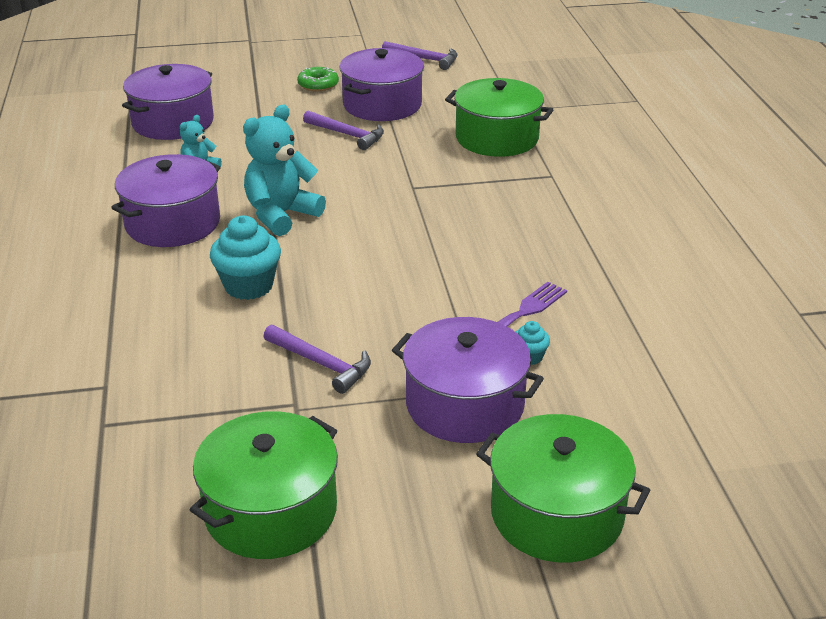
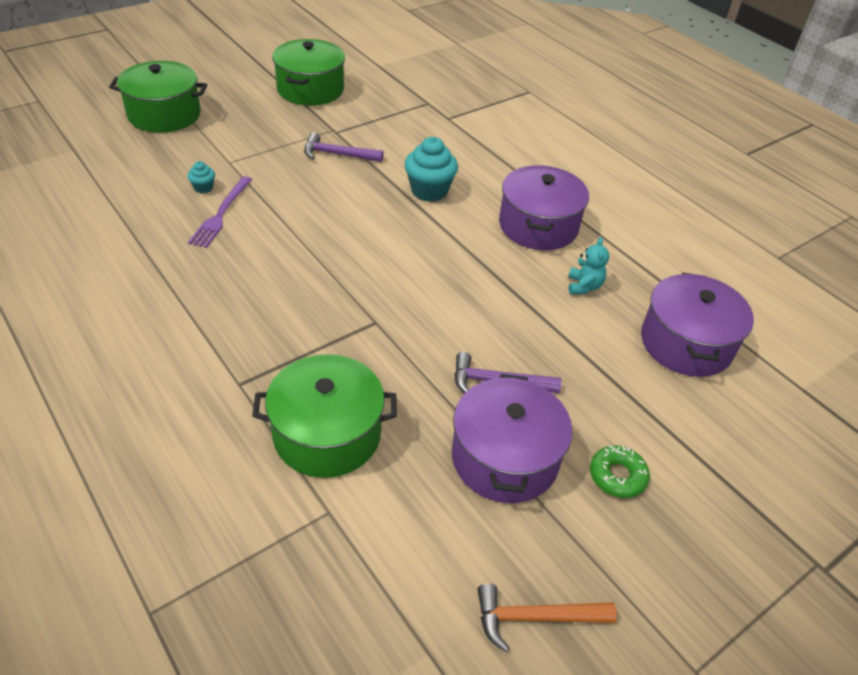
camera: 150 degrees right, 10 degrees up
(281, 215) = (464, 256): turquoise teddy bear -> none
(424, 59) = (535, 618): purple hammer -> orange hammer
(464, 405) = (235, 151): purple pot -> none

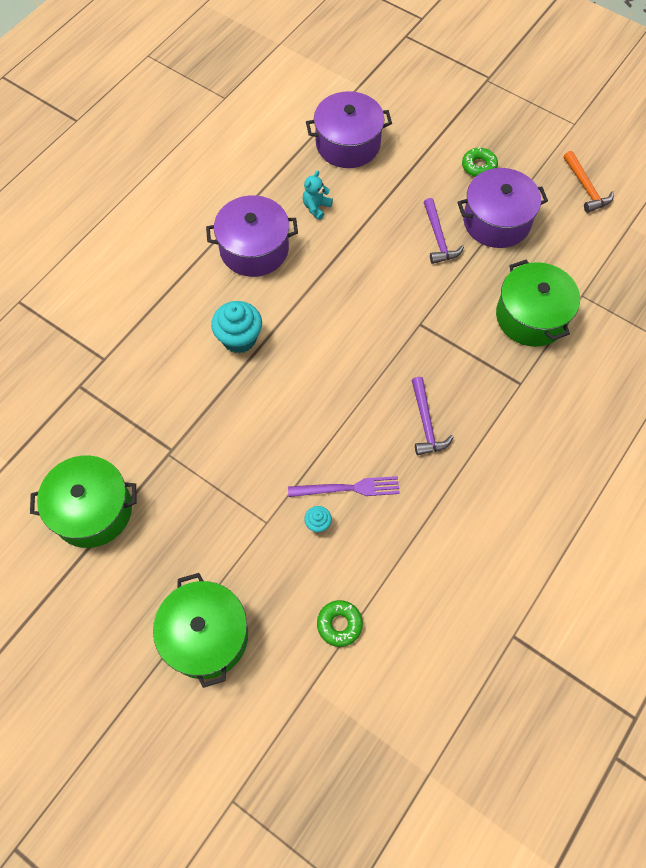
camera: 105 degrees left, 20 degrees up
(105, 176) = (339, 624): none -> green donut
(337, 154) = (212, 432): purple hammer -> purple hammer (426, 423)
(584, 286) = (316, 207): turquoise teddy bear -> turquoise teddy bear turned 45 degrees counterclockwise

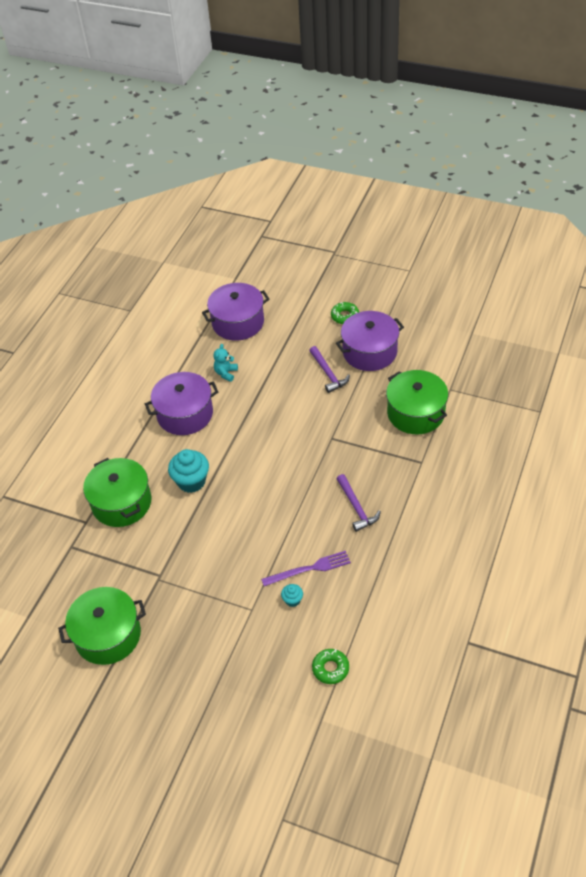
camera: 10 degrees left, 15 degrees down
(206, 635) = (226, 704): green pot -> green pot (121, 503)
(586, 188) = (431, 313): orange hammer -> none

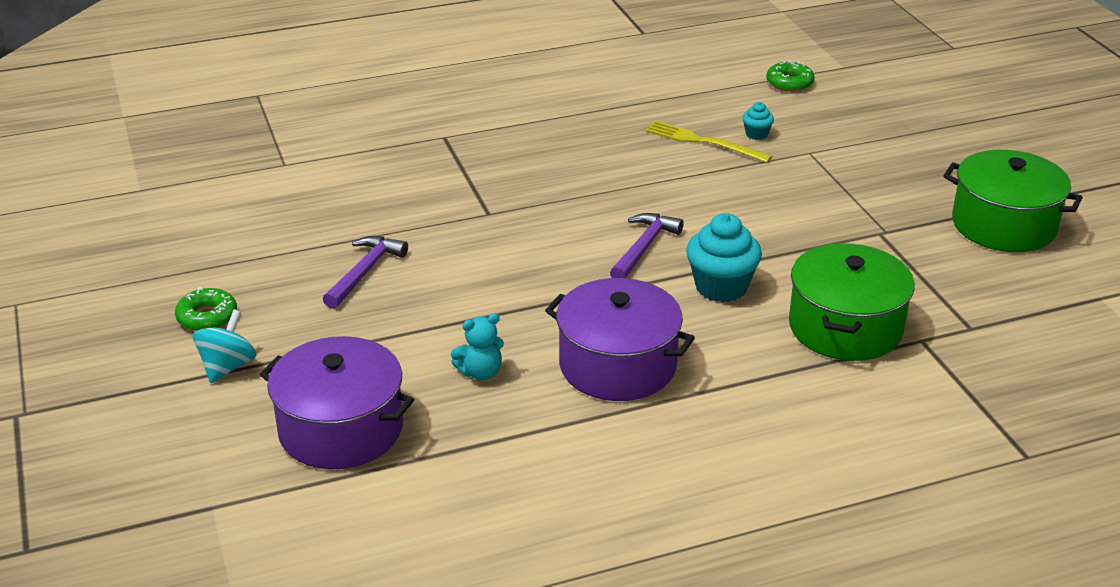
camera: 135 degrees left, 15 degrees down
(306, 309) = (227, 367): none -> turquoise spinning top
(309, 569) = (703, 142): purple fork -> yellow fork
(356, 507) = (575, 149): purple hammer -> purple hammer (643, 248)
(369, 352) = (273, 256): purple pot -> none
(415, 413) = (361, 171): green pot -> none

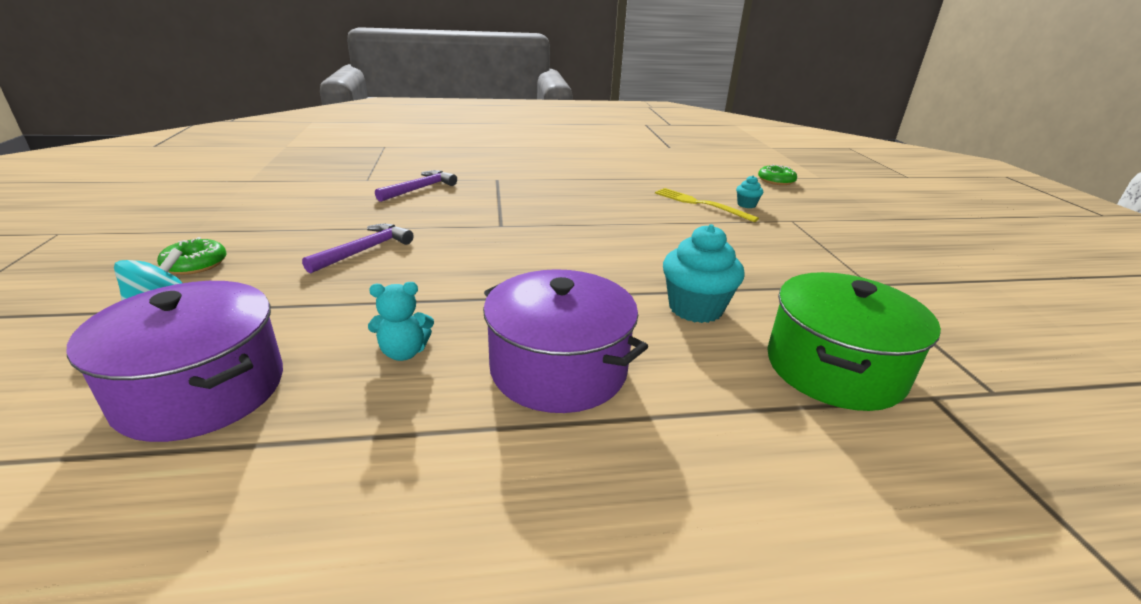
camera: 10 degrees right, 5 degrees down
(643, 248) = (627, 266): purple hammer -> purple hammer (419, 189)
(1003, 225) = (996, 295): green pot -> none

